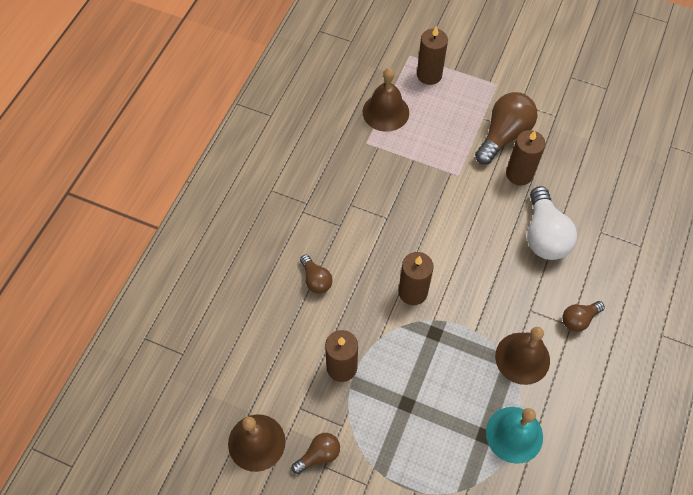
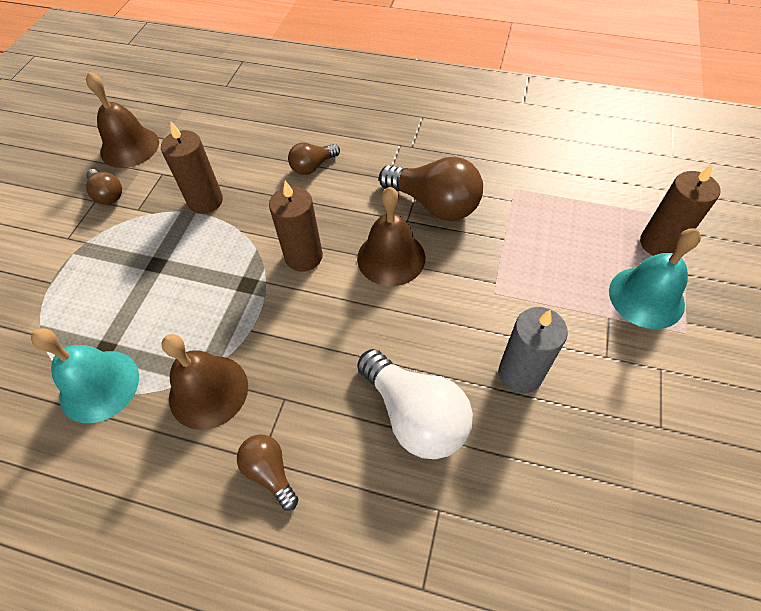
camera: 85 degrees right, 5 degrees down
(385, 112) = (571, 202): brown bell -> brown bell (391, 258)
(470, 95) = (646, 297): none -> turquoise bell
(504, 135) = (587, 347): brown light bulb -> brown light bulb (434, 204)
(519, 174) = (520, 373): brown candle -> grey candle
(544, 235) = (415, 415): white light bulb -> white light bulb turned 120 degrees counterclockwise

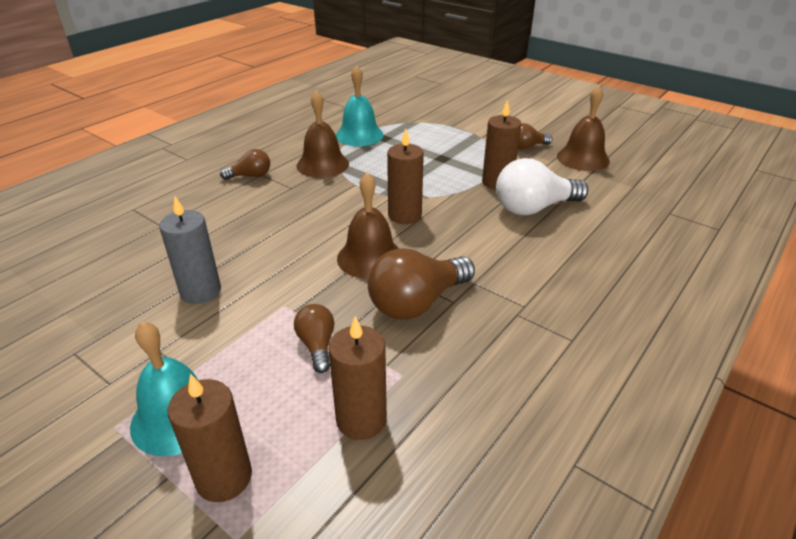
camera: 110 degrees right, 20 degrees down
(313, 166) = (514, 240): brown light bulb -> brown light bulb (317, 345)
(415, 415) = (226, 232): white light bulb -> white light bulb (534, 208)
(565, 196) = (361, 419): none -> brown candle

